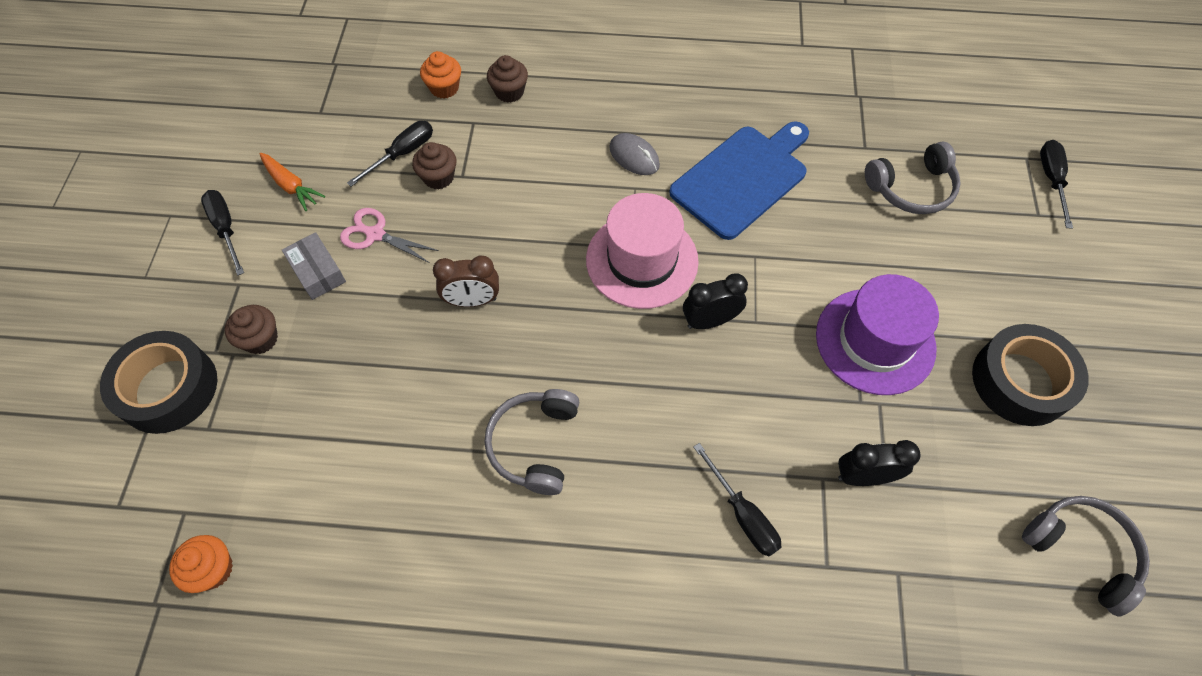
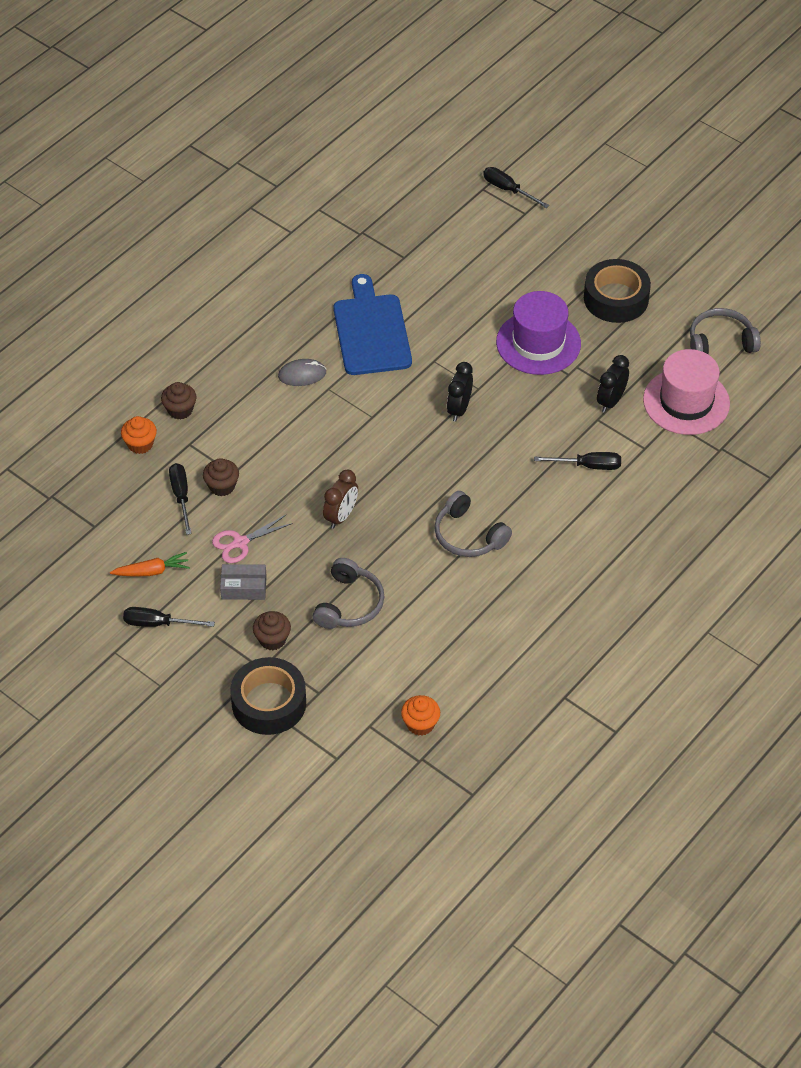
camera: 55 degrees left, 10 degrees down
(642, 260) = (387, 416): pink hat -> pink hat (686, 402)
(911, 188) = (454, 256): grey headphones -> grey headphones (349, 604)

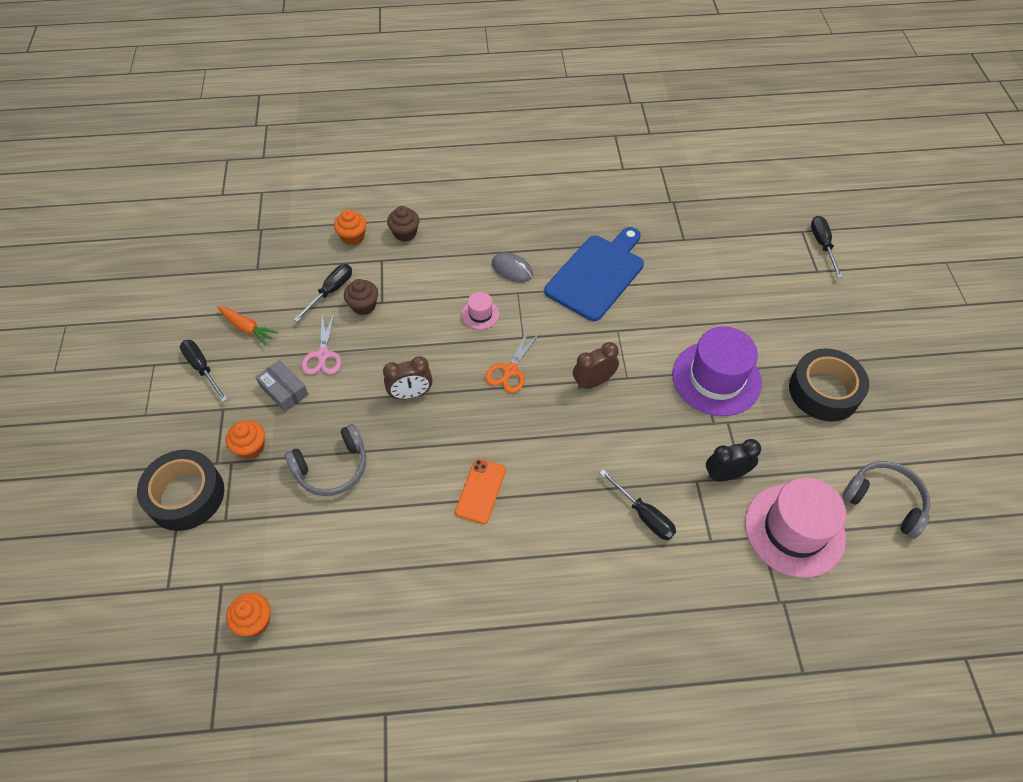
camera: 45 degrees right, 5 degrees up
(239, 543) = (323, 355): pink scissors -> pink scissors turned 105 degrees counterclockwise
(272, 639) = (251, 447): brown cupcake -> orange cupcake
(320, 425) = (480, 314): none -> pink hat
(392, 446) = (510, 371): none -> orange scissors
(459, 409) = (593, 382): black clock -> brown clock
(468, 535) = (480, 491): grey headphones -> orange phone

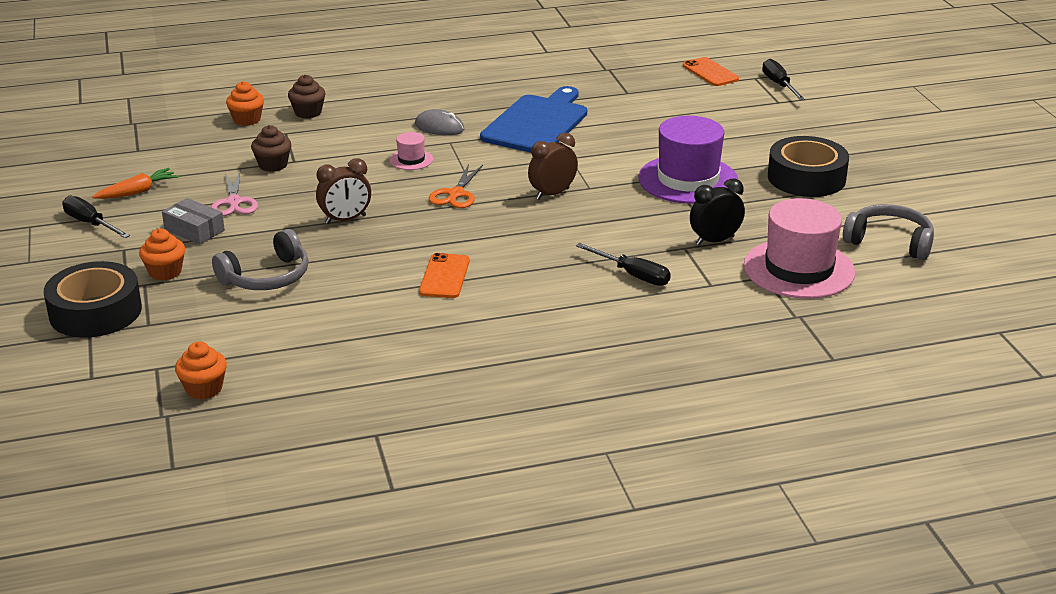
camera: 10 degrees left, 25 degrees down
(247, 328) = (138, 192): orange carrot -> orange carrot turned 60 degrees counterclockwise
(331, 291) = (231, 158): black screwdriver -> none
(763, 218) = (710, 72): none -> orange phone

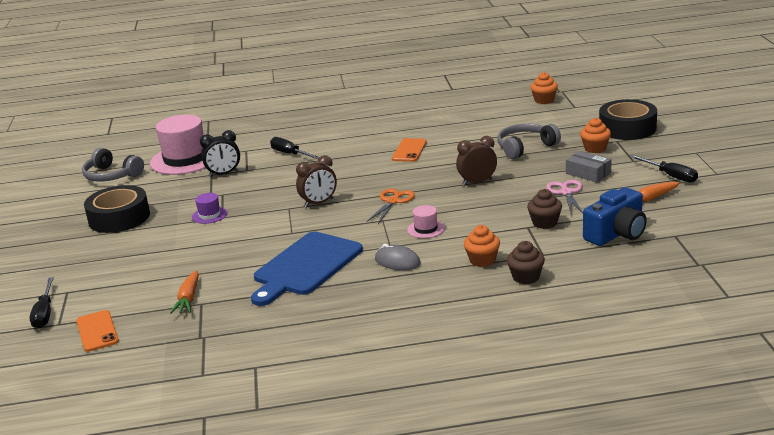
camera: 170 degrees left, 5 degrees down
(198, 153) = (616, 233): none -> blue camera
(247, 120) = (585, 268): orange cupcake -> orange cupcake (482, 260)
(643, 96) = (188, 299): none -> orange carrot
(688, 180) = (209, 215): purple hat -> purple hat, size x0.45

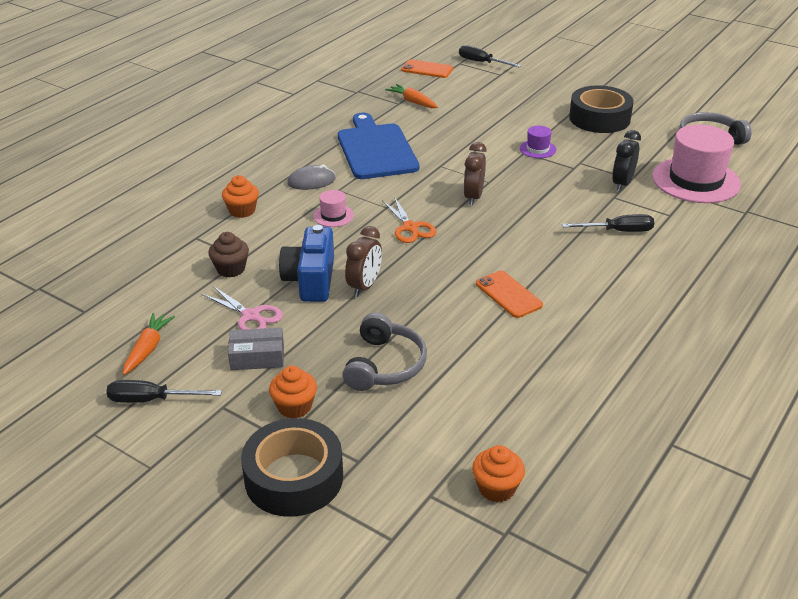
camera: 130 degrees right, 10 degrees up
(526, 277) = (187, 213): brown cupcake -> none
(616, 233) = (146, 288): blue camera -> blue camera (311, 280)

